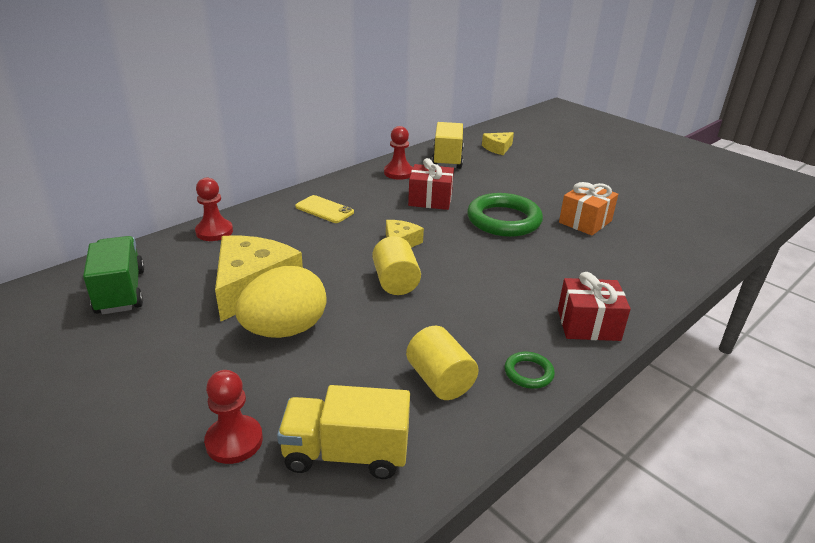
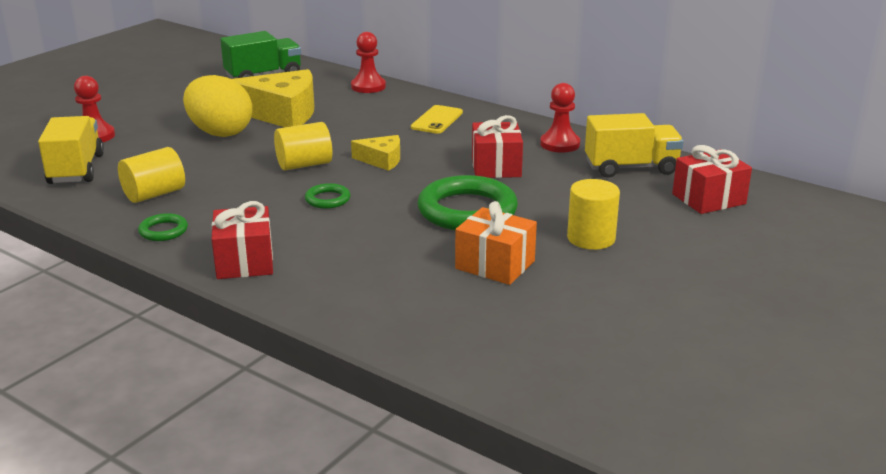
camera: 80 degrees right, 5 degrees down
(474, 275) = (327, 199): none -> green ring
(498, 148) = (708, 199): yellow cheese -> red gift
(548, 187) = (591, 238): none -> yellow cylinder

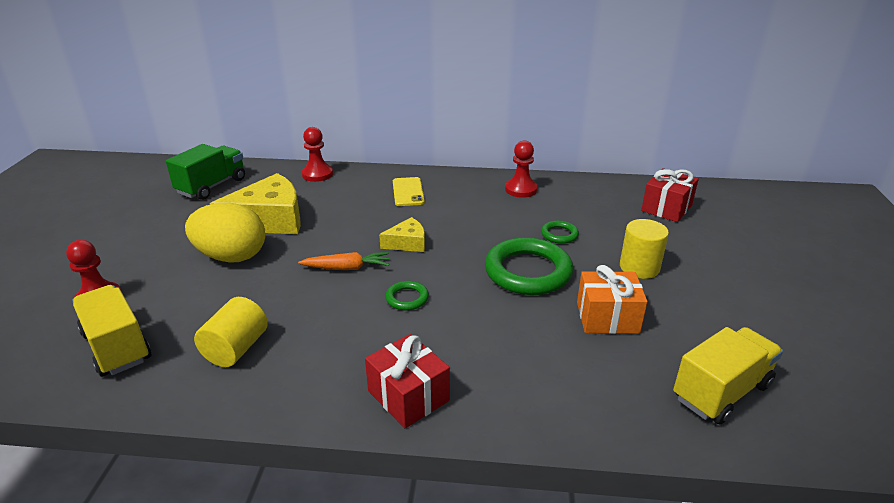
camera: 30 degrees left, 5 degrees up
(163, 231) = (291, 390): green ring -> green ring (559, 234)
(304, 165) = (347, 268): yellow cylinder -> orange carrot
(496, 167) = (500, 223): red gift -> none
(631, 168) = (590, 196): yellow truck -> yellow truck (721, 391)

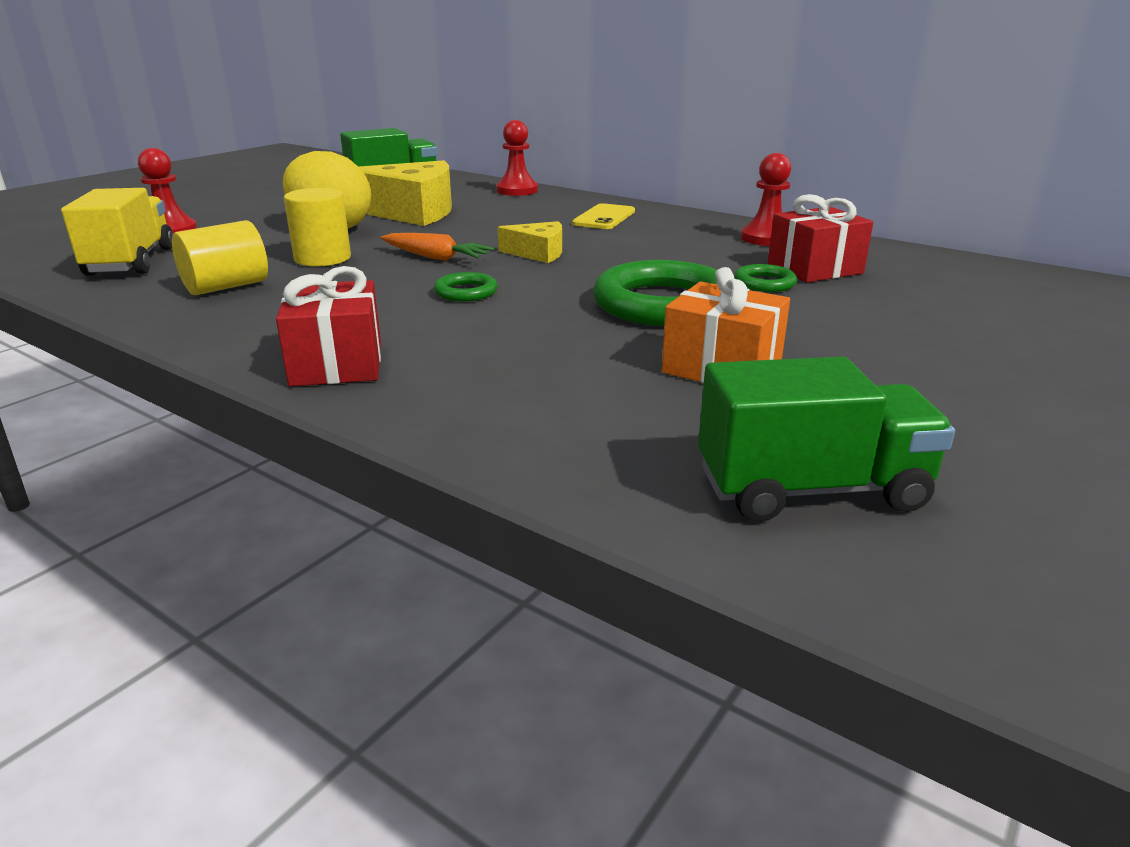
camera: 30 degrees right, 5 degrees down
(639, 267) = (854, 335): yellow cylinder -> yellow cylinder (322, 258)
(666, 208) = (996, 291): red gift -> red gift (814, 269)
(721, 391) = (811, 489): yellow truck -> green truck

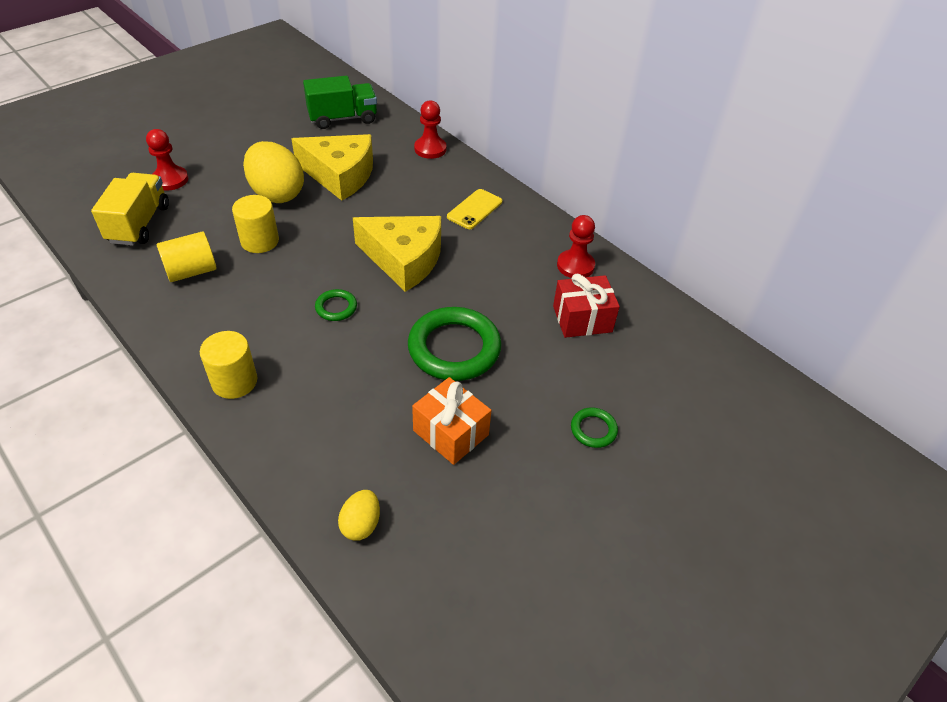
camera: 10 degrees right, 20 degrees up
(337, 363) = (234, 381): red gift -> yellow cylinder
(436, 257) = (333, 253): orange carrot -> none
(538, 253) = (404, 259): yellow cheese -> yellow cheese, size x1.94
(650, 472) = (361, 524): none -> yellow egg
(764, 283) = (535, 333): green ring -> green ring (593, 430)
(811, 489) = (434, 557): green truck -> none

